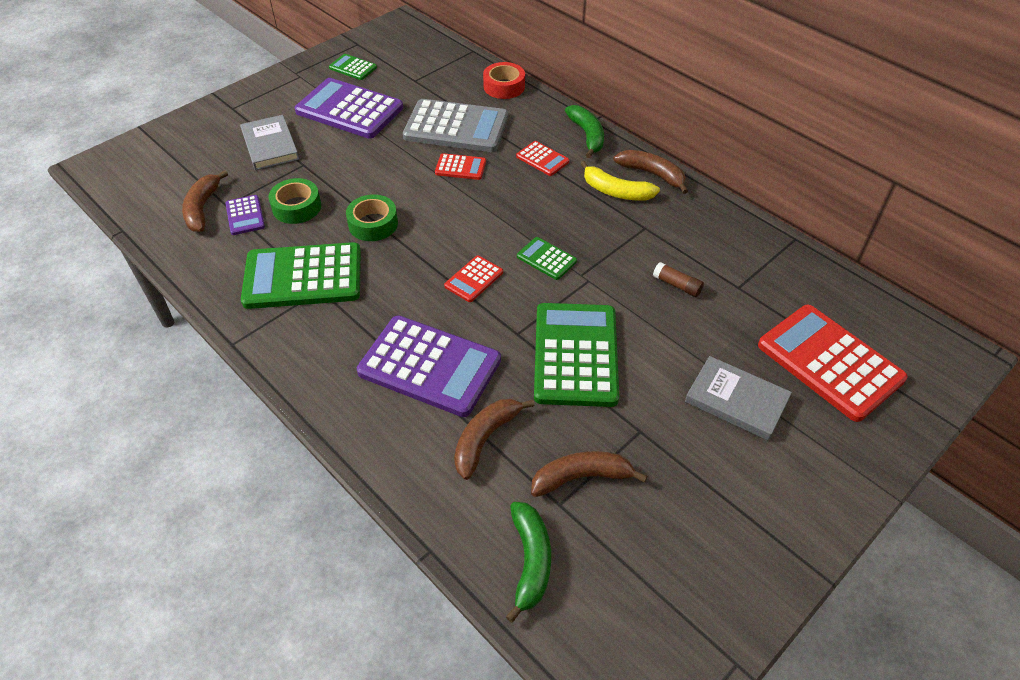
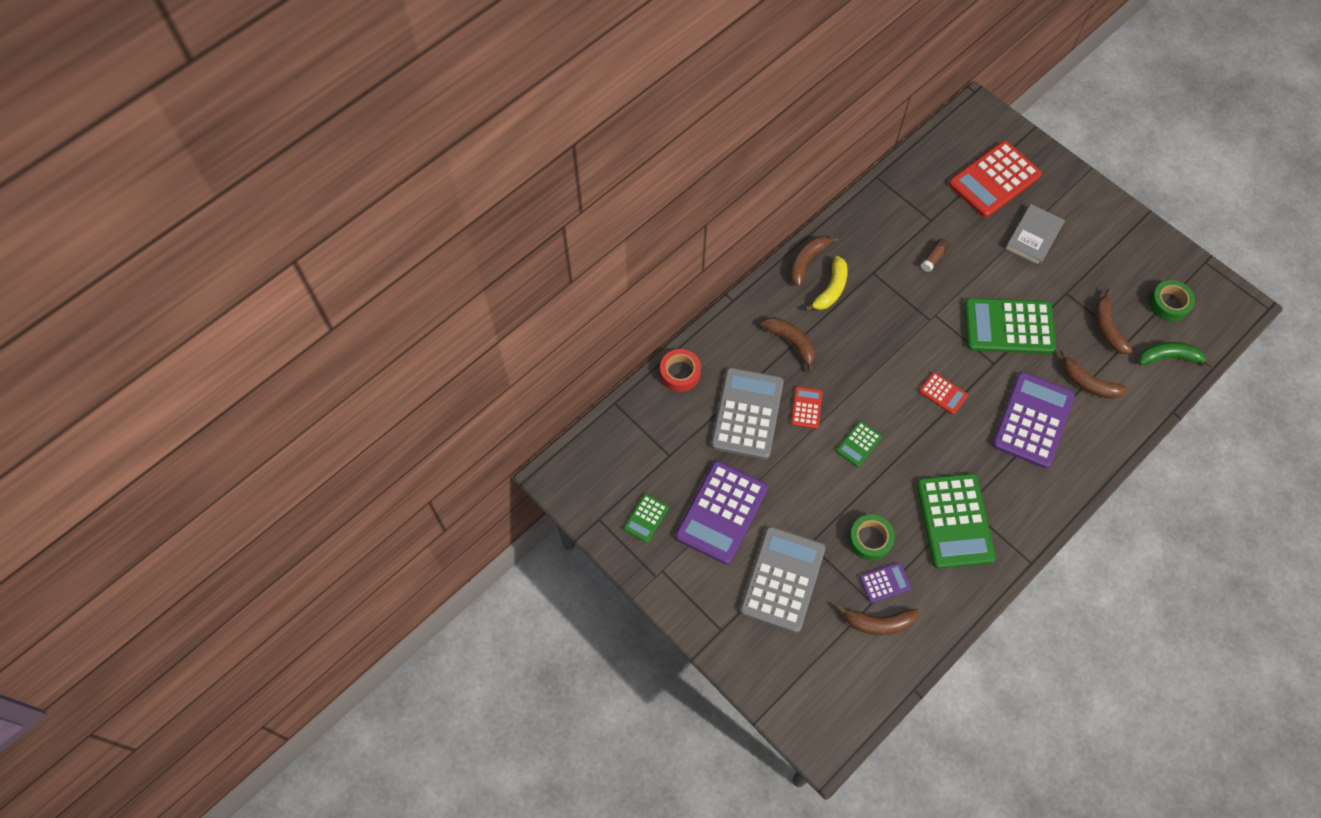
camera: 90 degrees left, 15 degrees up
(270, 145) = (782, 579): grey book -> grey calculator
(373, 224) = (886, 473): green tape -> green tape (1168, 304)
(542, 159) = (791, 342): red calculator -> brown banana
(546, 259) = (915, 342): green calculator -> green calculator (858, 444)
(587, 135) = (756, 306): green banana -> none

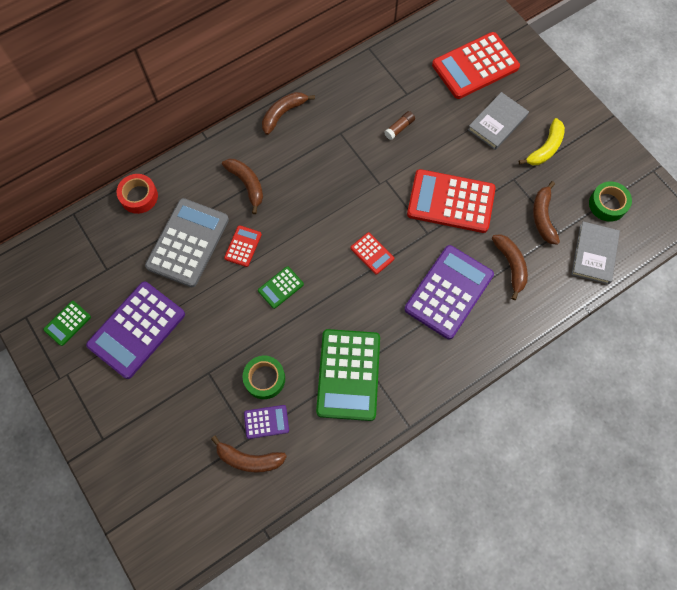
camera: 10 degrees right, 5 degrees up
(782, 579) = (173, 402): grey calculator -> none
(831, 289) = (297, 142): yellow banana -> yellow banana (545, 148)
(1008, 326) = (451, 201): green calculator -> red calculator
(1088, 383) = (510, 265): brown banana -> brown banana turned 150 degrees counterclockwise
(1168, 357) = (594, 254): green banana -> grey book

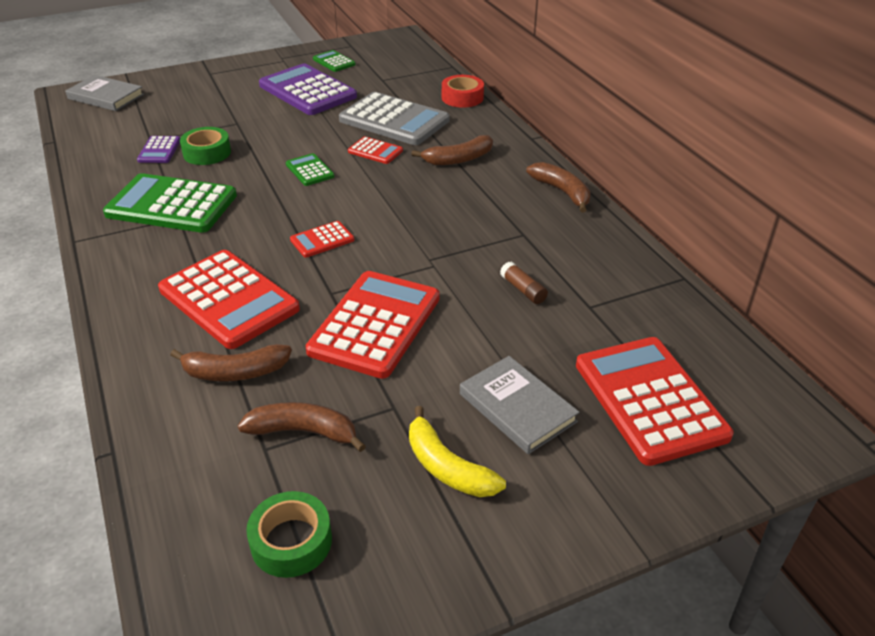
camera: 100 degrees right, 30 degrees down
(249, 459) = (129, 138): brown banana -> none
(449, 292) = (228, 299): purple calculator -> red calculator
(594, 254) = (198, 491): grey book -> grey book (106, 96)

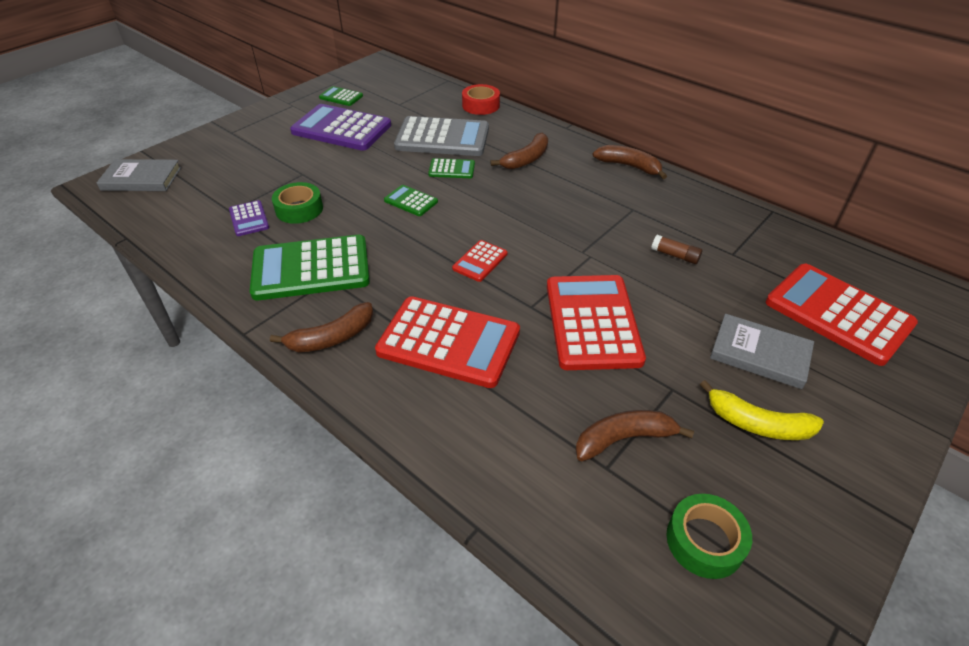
camera: 25 degrees left, 5 degrees up
(235, 372) = (517, 408): brown banana -> brown banana (331, 337)
(375, 151) = (451, 169): red calculator -> green calculator

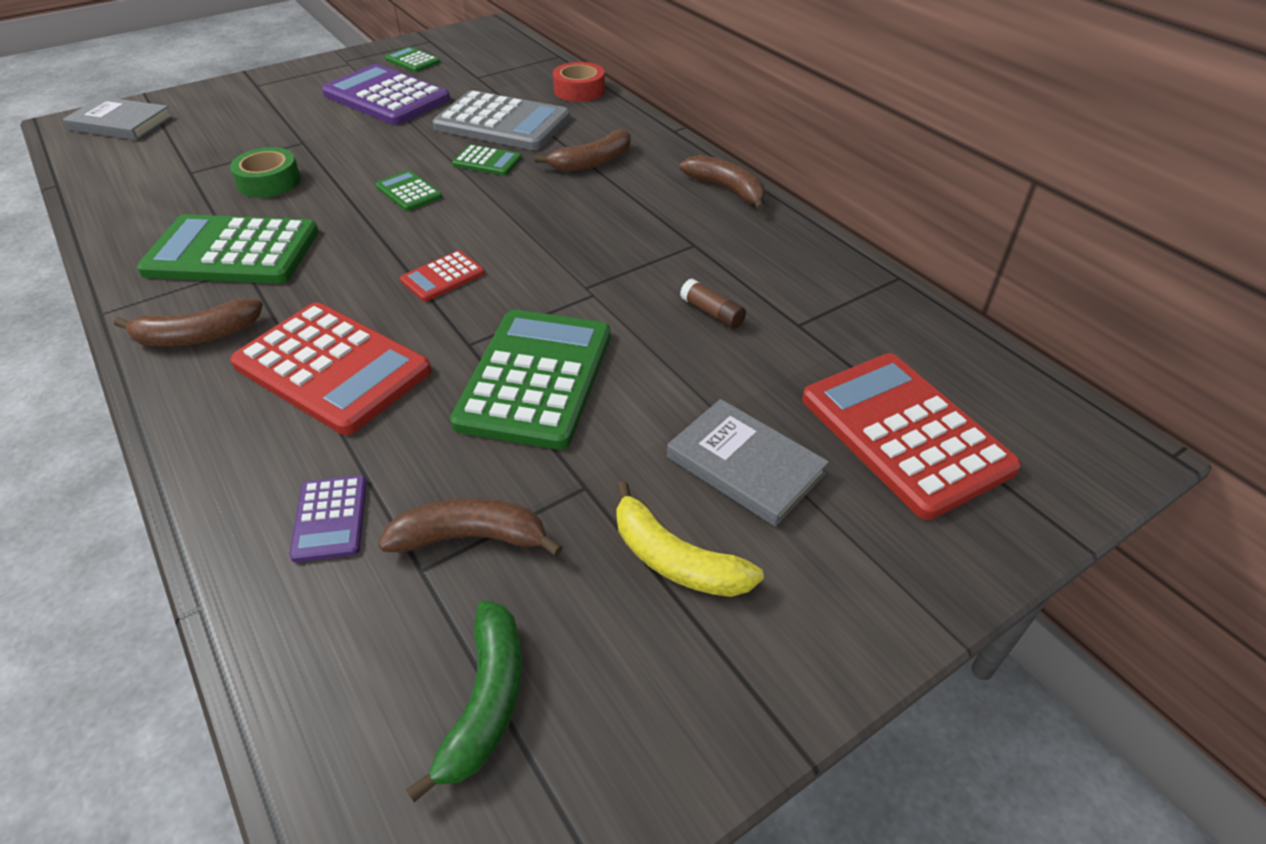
camera: 15 degrees right, 0 degrees up
(249, 219) = (204, 184): purple calculator -> purple calculator (330, 518)
(592, 322) = (536, 378): red calculator -> green calculator
(704, 541) = (486, 702): green tape -> green banana

